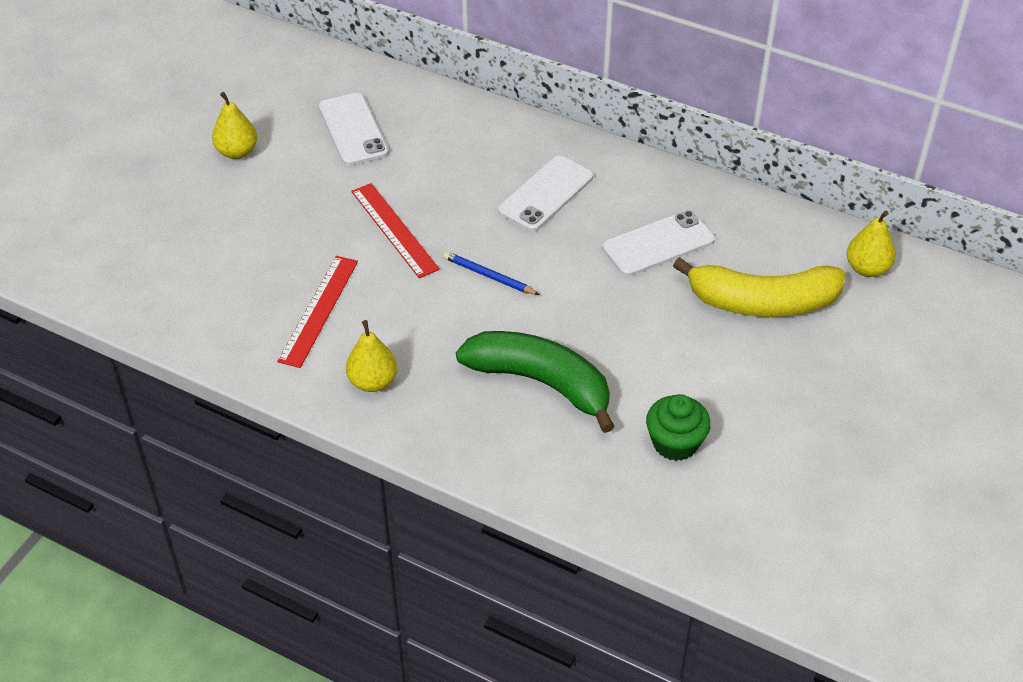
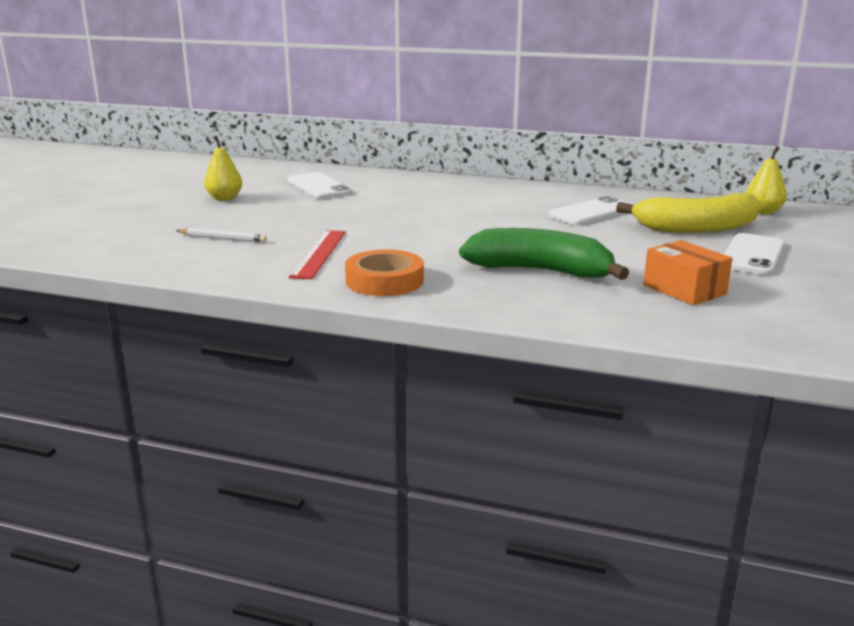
camera: 10 degrees left, 25 degrees down
(222, 259) = (223, 238): none -> white pencil
(373, 382) = (384, 281): yellow pear -> orange tape
(394, 229) = (371, 219): red ruler -> none
(488, 276) = (462, 231): blue pencil -> none
(545, 194) = (487, 200): white phone -> white phone (752, 255)
(675, 443) = (684, 289): green cupcake -> orange box

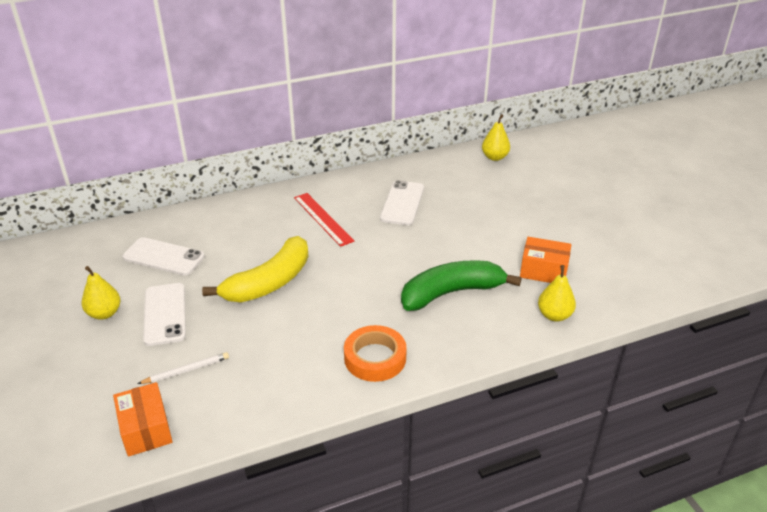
camera: 40 degrees left, 15 degrees up
(139, 253) = (146, 429): none -> orange box
(319, 253) = (289, 350): red ruler -> red ruler (323, 219)
(639, 319) = (554, 315): none -> yellow pear
(696, 228) = (480, 195): yellow banana -> yellow banana (269, 282)
(752, 255) = (538, 213): white phone -> white phone (165, 314)

